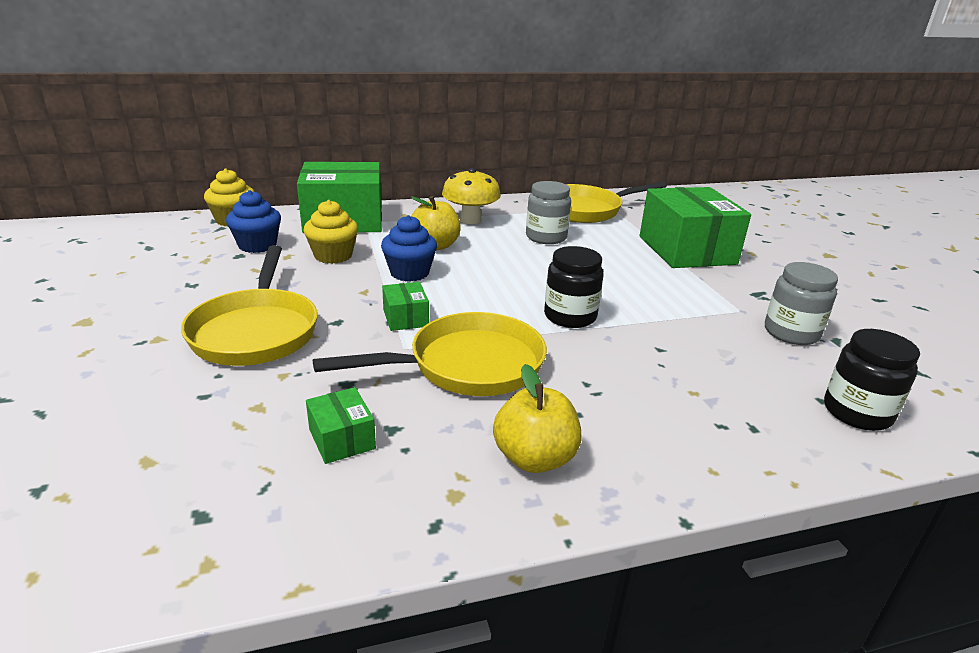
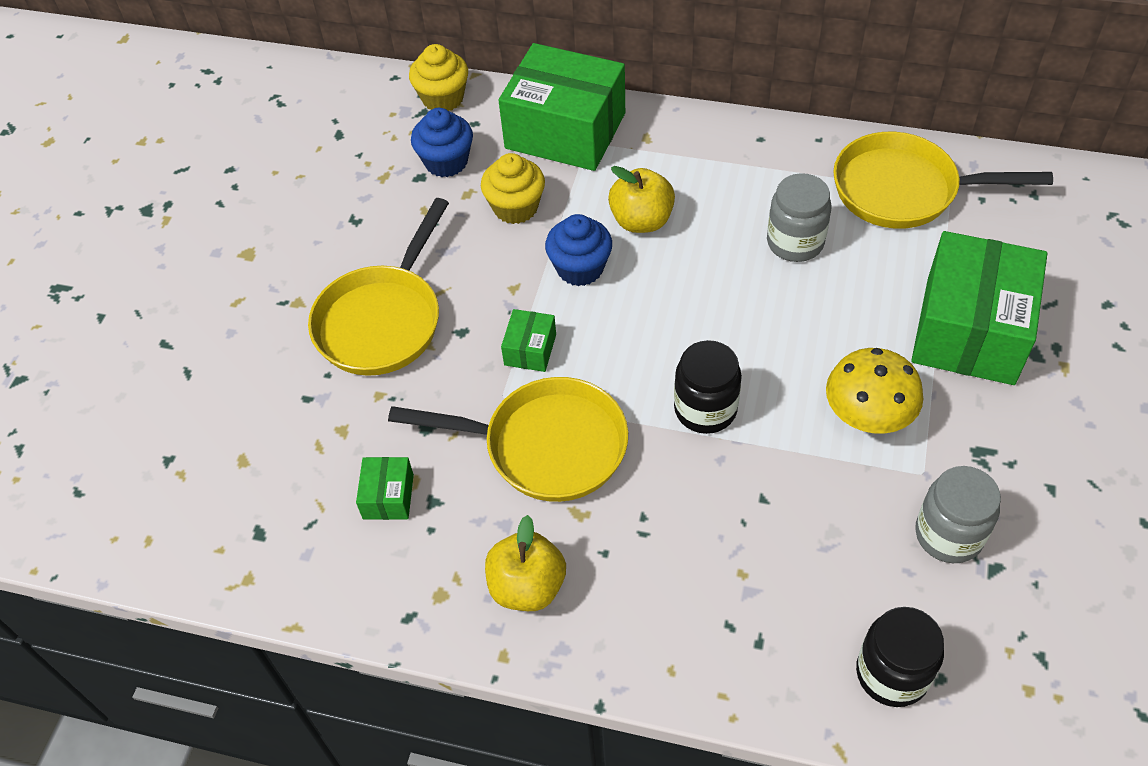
camera: 35 degrees right, 25 degrees up
(470, 220) = (722, 172): yellow mushroom -> yellow mushroom (867, 417)

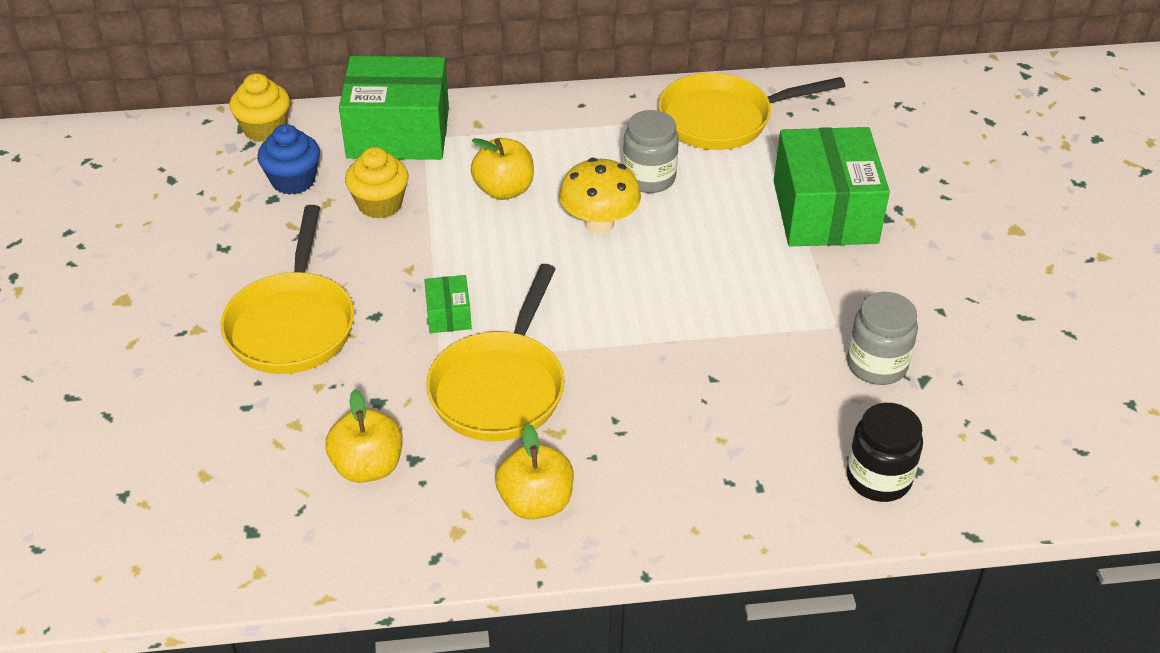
camera: 25 degrees left, 10 degrees down
(388, 496) = (368, 466): green box -> yellow apple
(546, 446) = (500, 387): yellow pan -> yellow pan turned 120 degrees clockwise
(580, 268) = (464, 240): blue cupcake -> none
(705, 409) = (630, 323): black jar -> none
(867, 417) = (771, 295): yellow mushroom -> yellow mushroom (599, 224)

